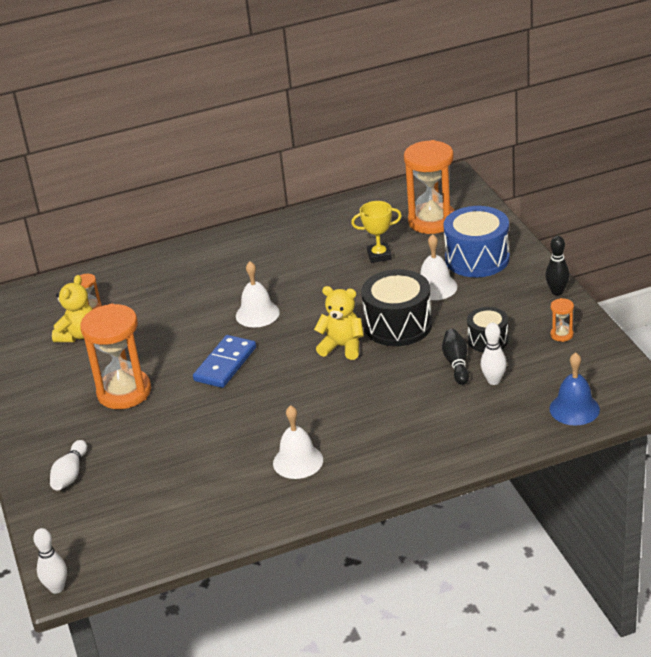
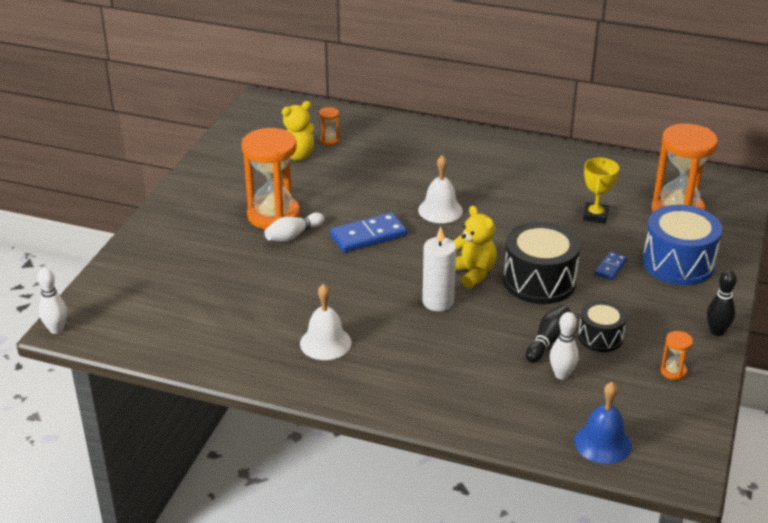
camera: 35 degrees right, 0 degrees up
(70, 474) = (165, 254): white bowling pin -> white bowling pin (293, 235)
(343, 382) = (438, 302): none -> white candle
(379, 255) = (595, 216): yellow trophy -> yellow trophy turned 75 degrees clockwise
(435, 287) = (610, 267): white bell -> blue domino

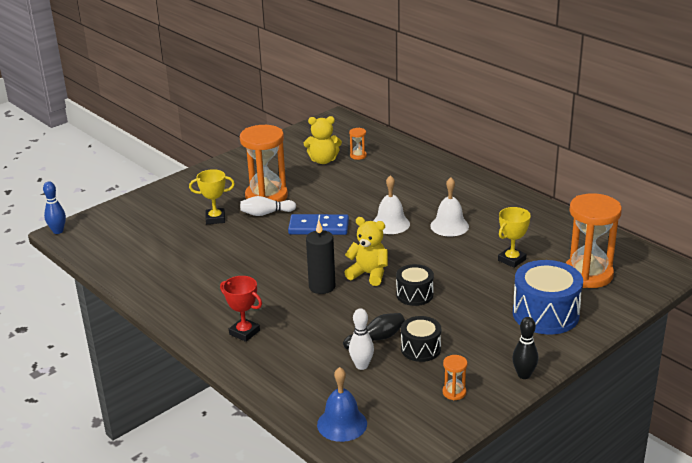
camera: 30 degrees right, 5 degrees down
(56, 329) = (58, 231): white bowling pin -> blue bowling pin
(240, 258) = (215, 219): none -> yellow trophy
(325, 343) = (214, 290): white bell -> white bell (449, 226)
(407, 380) = (244, 332): none -> red trophy
(438, 302) = (322, 286): white candle -> black candle
(472, 273) = (369, 274): yellow teddy bear -> yellow teddy bear turned 60 degrees counterclockwise
(539, 281) = (414, 294): black drum -> black drum, size x0.58
(610, 267) = (483, 301): blue domino -> none

